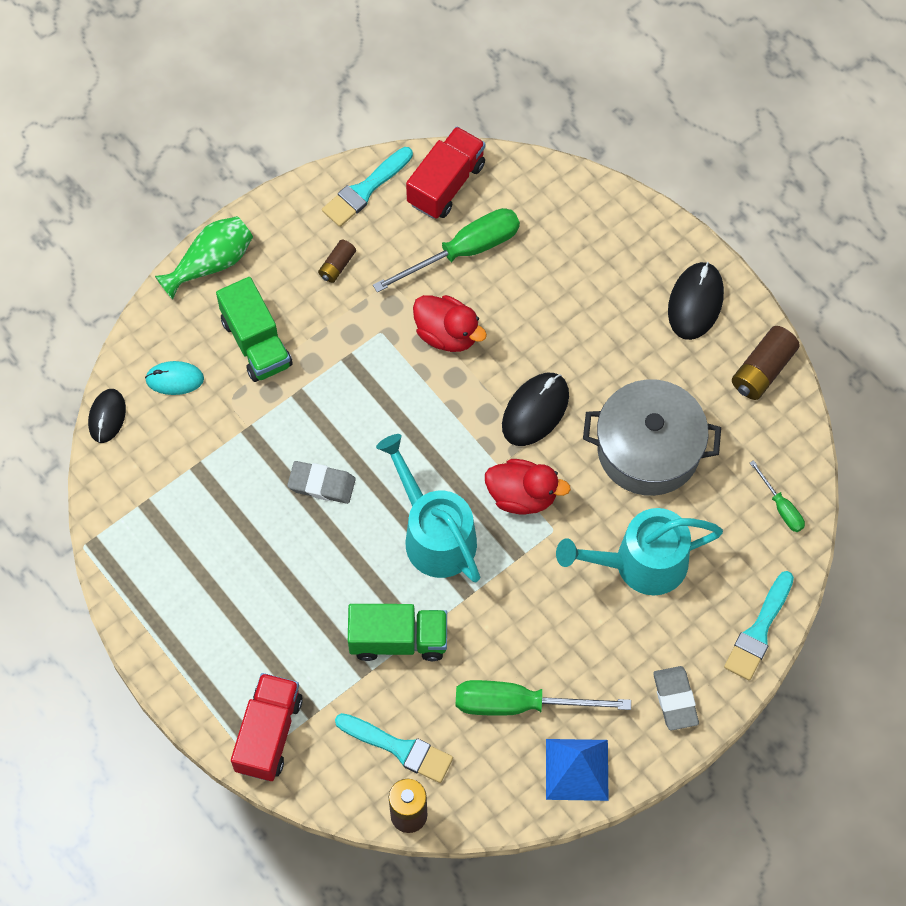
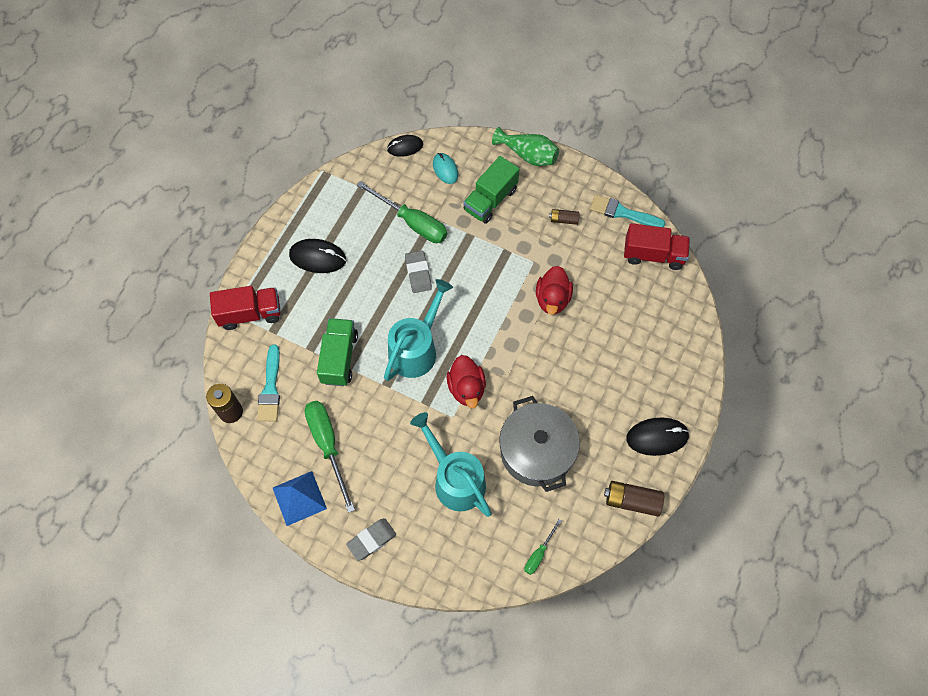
camera: 65 degrees right, 0 degrees up
(398, 639) = (339, 358): green truck -> green truck turned 150 degrees counterclockwise
(463, 251) = (613, 284): green screwdriver -> green screwdriver (412, 222)
(535, 411) = (528, 371): black mouse -> black mouse (317, 257)
(759, 631) = (443, 575): turquoise brush -> none

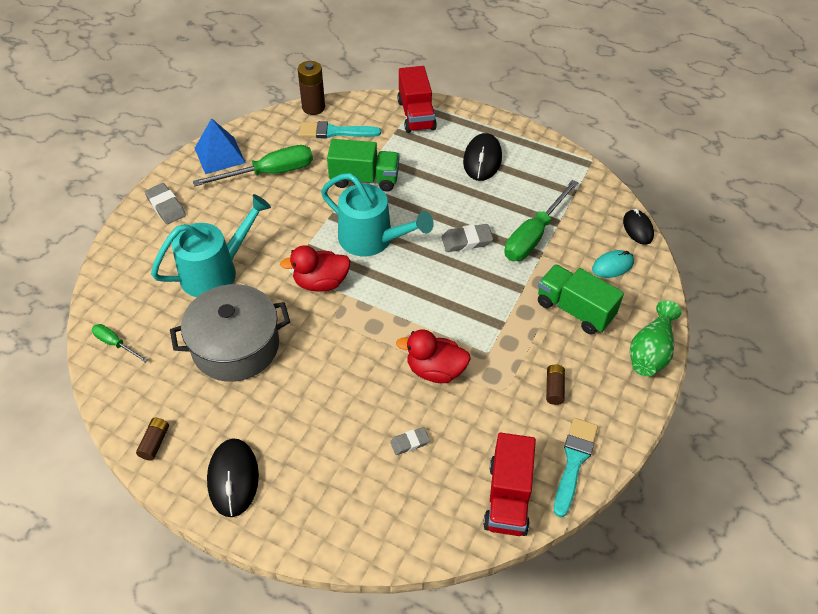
camera: 90 degrees right, 15 degrees down
(616, 316) = (409, 442): none -> grey eraser
(632, 501) = (155, 442): brown battery -> brown battery, size x0.59

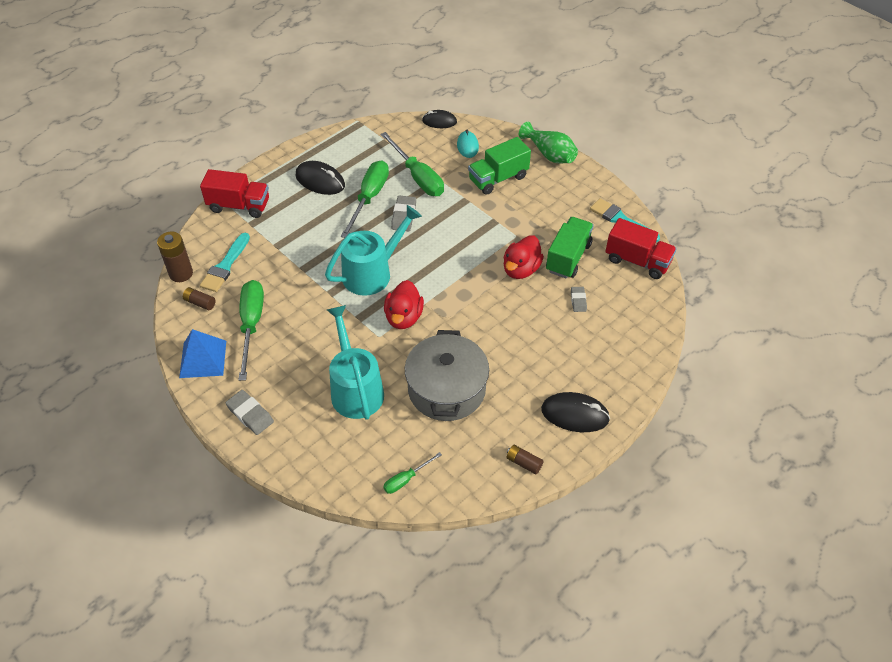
camera: 70 degrees left, 0 degrees up
(166, 206) = (250, 414): grey eraser -> grey eraser turned 60 degrees clockwise
(364, 179) = (298, 260): green truck -> green truck (568, 257)
(478, 205) = (369, 198): none -> green screwdriver
(554, 388) = (561, 211): brown battery -> brown battery (200, 303)

